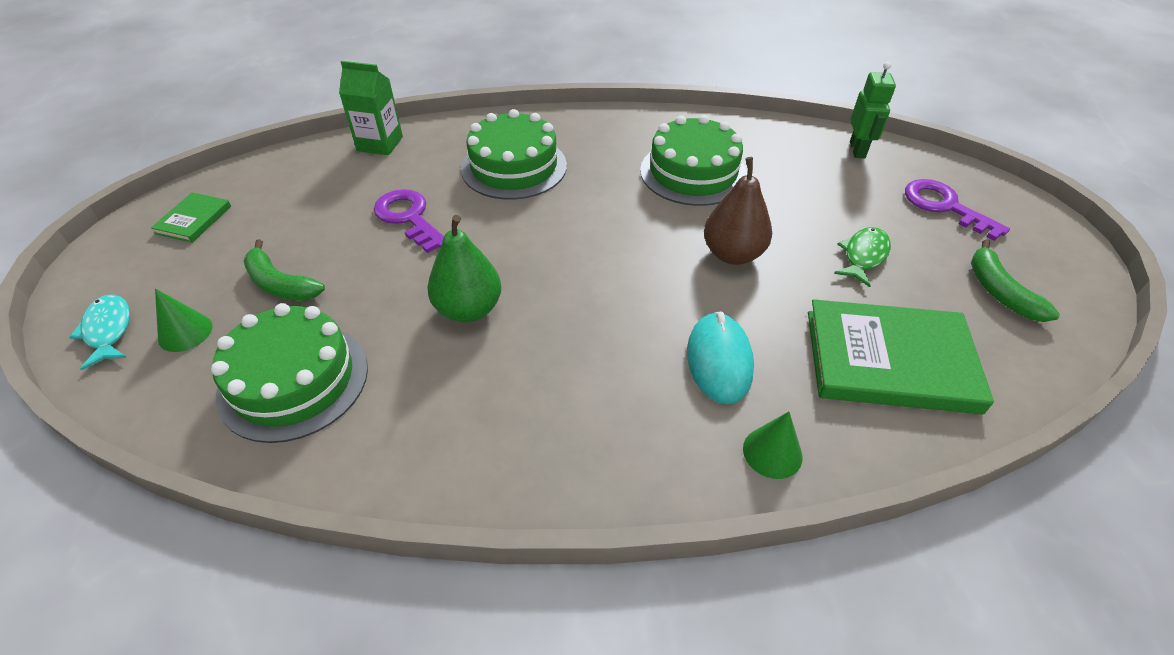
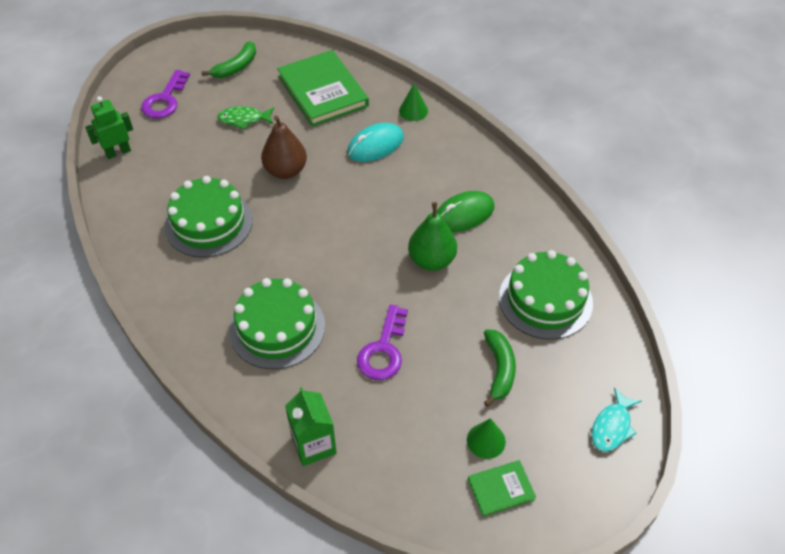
camera: 125 degrees left, 5 degrees up
(185, 332) = (573, 383): green cone -> green cone (486, 440)
(504, 383) = (464, 214): none -> green mouse

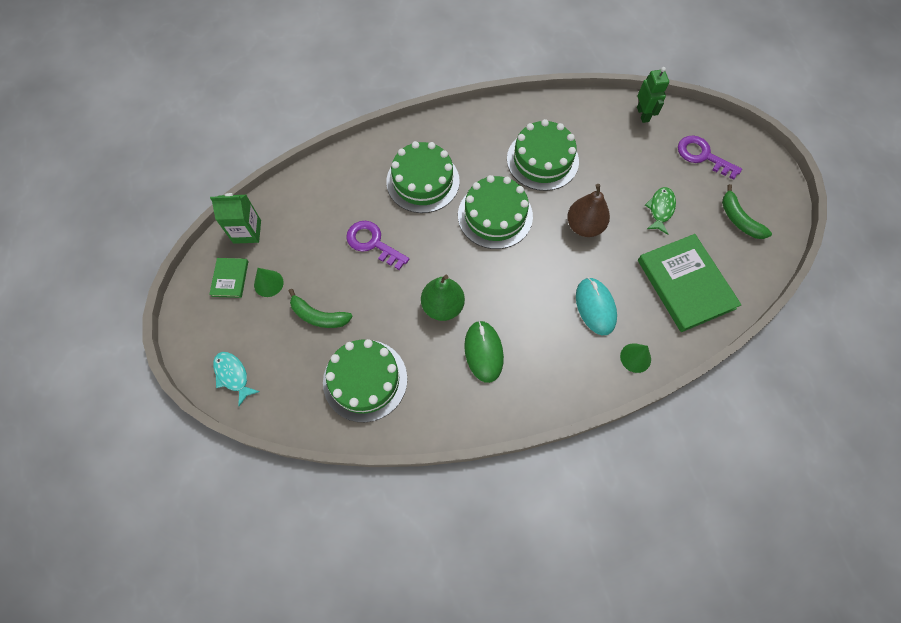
camera: 110 degrees right, 15 degrees up
(300, 246) = (495, 215): none -> green cake
(313, 445) = (320, 179): green carton -> green carton (247, 231)
(323, 91) = (685, 284): green book -> green book turned 75 degrees clockwise

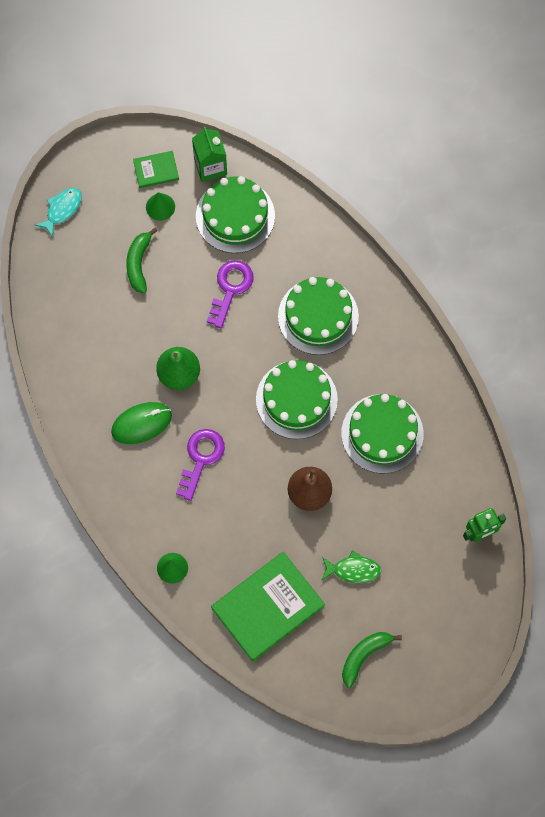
camera: 75 degrees right, 5 degrees up
(365, 380) = (86, 325): green cake -> green cake (235, 216)
(595, 307) = (217, 520): turquoise mouse -> none
(702, 156) = (439, 607): purple key -> purple key (201, 458)

